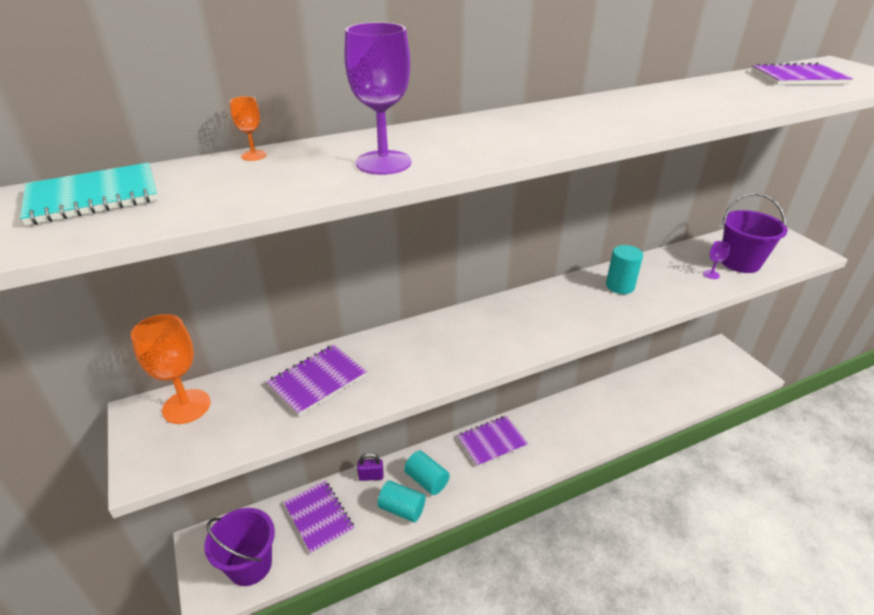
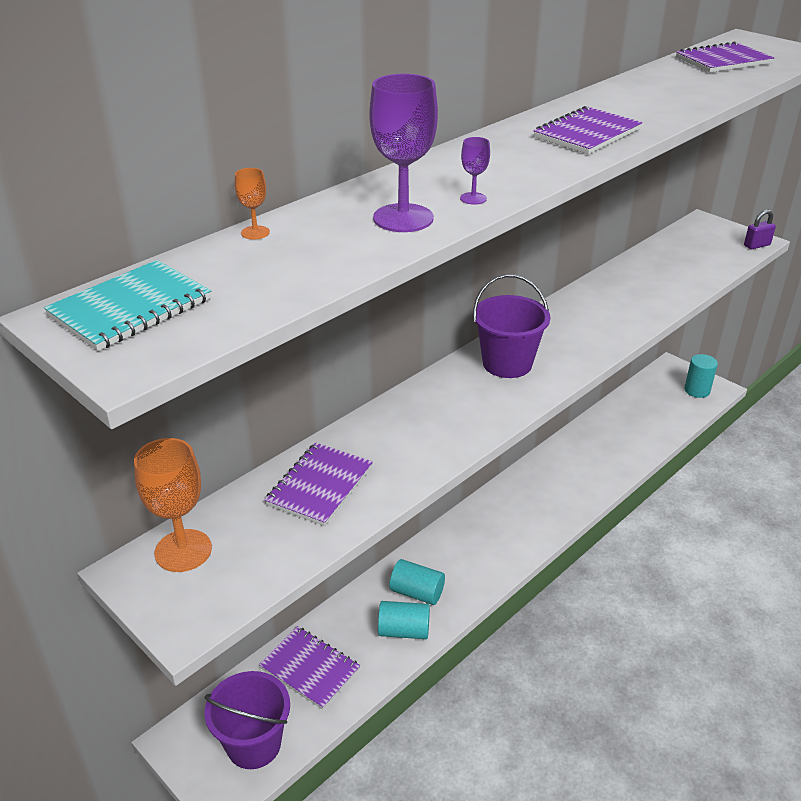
camera: 20 degrees left, 0 degrees up
(371, 476) = (349, 607): purple padlock -> purple padlock (757, 245)
(492, 442) = (471, 531): purple notebook -> purple notebook (587, 133)
(620, 286) = (587, 313): turquoise cylinder -> turquoise cylinder (697, 390)
(711, 274) = (671, 282): purple goblet -> purple goblet (473, 198)
(740, 262) = (692, 264): purple bucket -> purple bucket (507, 363)

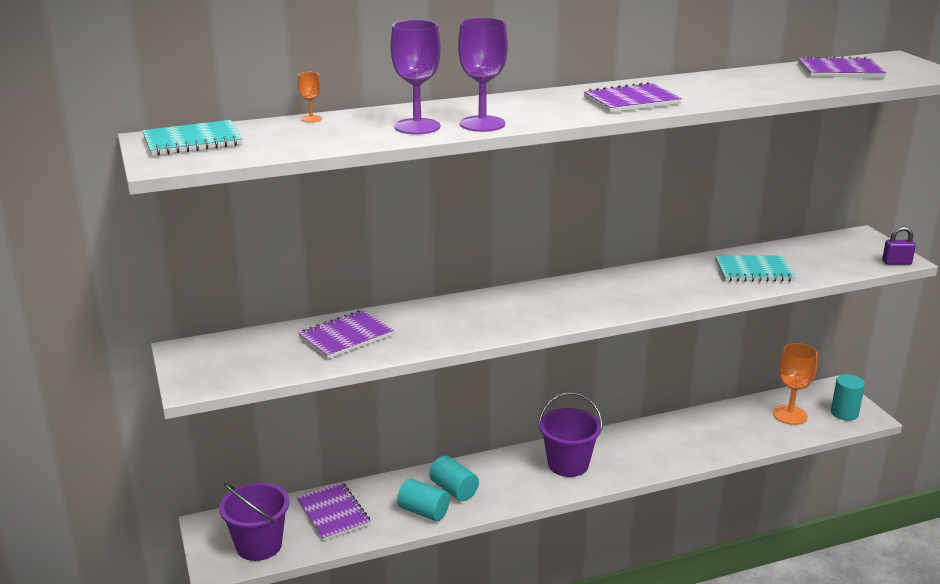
camera: 25 degrees right, 10 degrees down
(183, 550) = (224, 348): orange goblet -> orange goblet (790, 415)
(473, 198) = (482, 124): purple goblet -> purple goblet, size x2.19
(507, 363) = (563, 297): purple bucket -> purple bucket (568, 464)
(651, 284) = (754, 271): none -> turquoise notebook

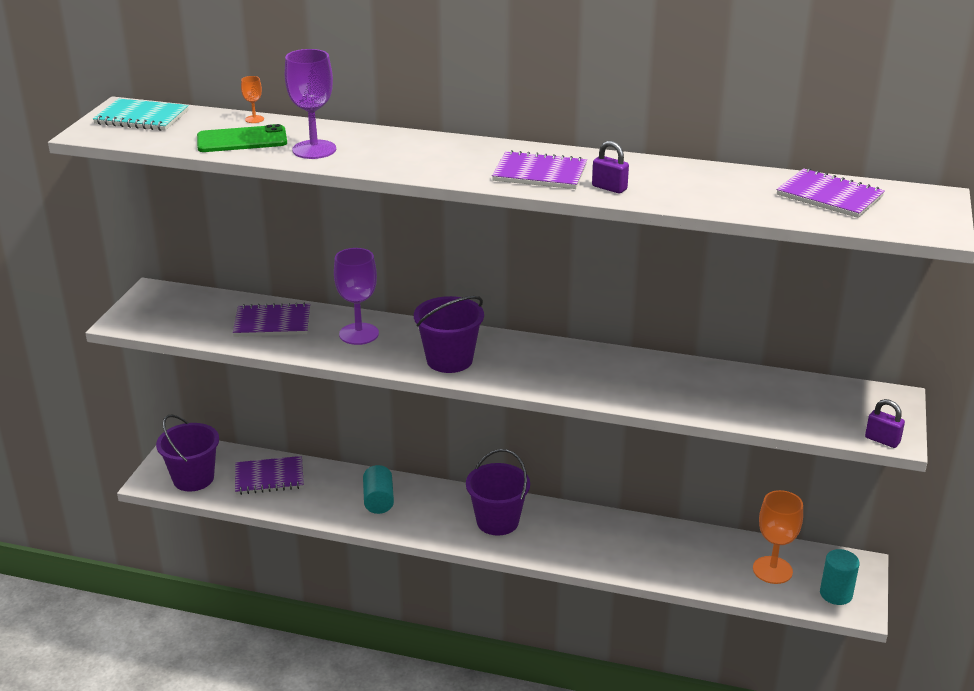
camera: 35 degrees right, 5 degrees up
(333, 513) = (269, 477): purple notebook -> purple notebook turned 75 degrees clockwise
(334, 135) = (242, 140): none -> green phone
(423, 511) = (335, 507): turquoise cylinder -> none
(482, 124) = (367, 161): purple goblet -> purple goblet (359, 334)
(542, 313) = (449, 360): none -> purple bucket
(699, 98) = (609, 188): none -> purple padlock
(754, 271) = (709, 392): turquoise notebook -> none

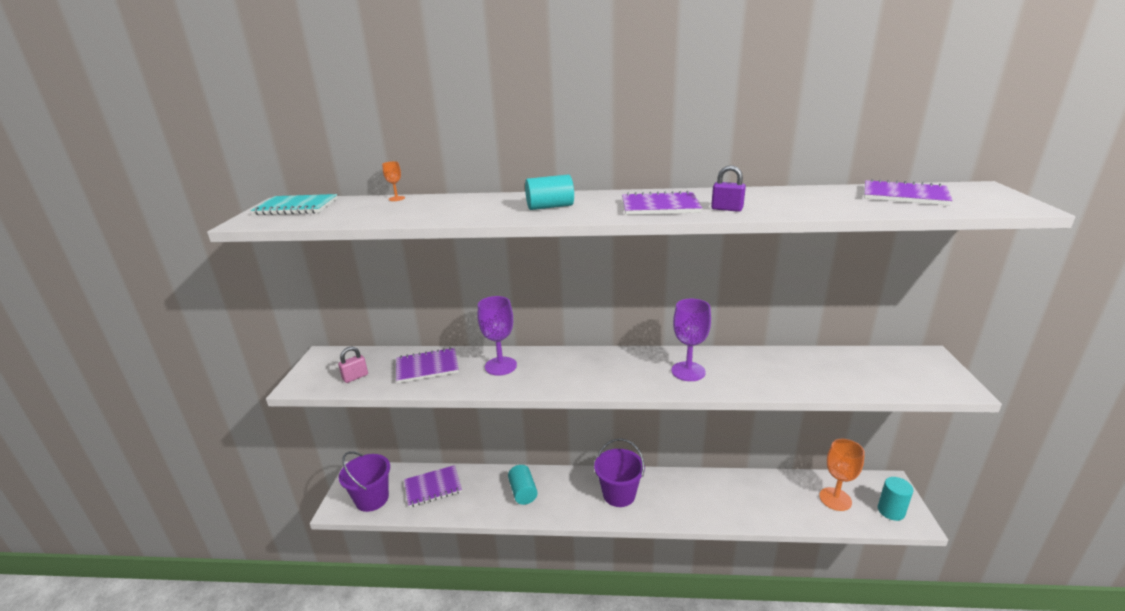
camera: 10 degrees left, 5 degrees down
(187, 322) = (355, 377): none -> pink padlock
(242, 140) = (390, 212): green phone -> none
(314, 149) = (456, 211): purple goblet -> purple goblet (688, 371)
(419, 157) = (550, 207): none -> turquoise cylinder
(449, 360) = (582, 377): purple bucket -> none
(882, 440) = (953, 391): purple padlock -> none

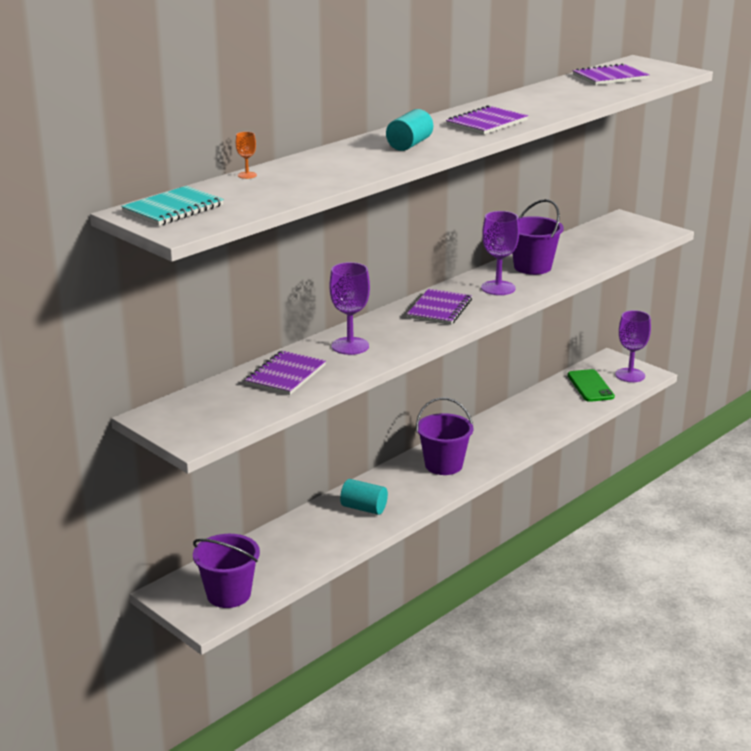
camera: 50 degrees left, 0 degrees up
(355, 377) = (236, 411): pink padlock -> none
(433, 487) = (273, 553): purple notebook -> purple notebook (439, 309)
(727, 209) = (534, 113): purple padlock -> none
(752, 366) = (532, 267): none -> purple bucket
(835, 499) = (590, 386): orange goblet -> green phone
(891, 511) = (630, 375): turquoise cylinder -> purple goblet

